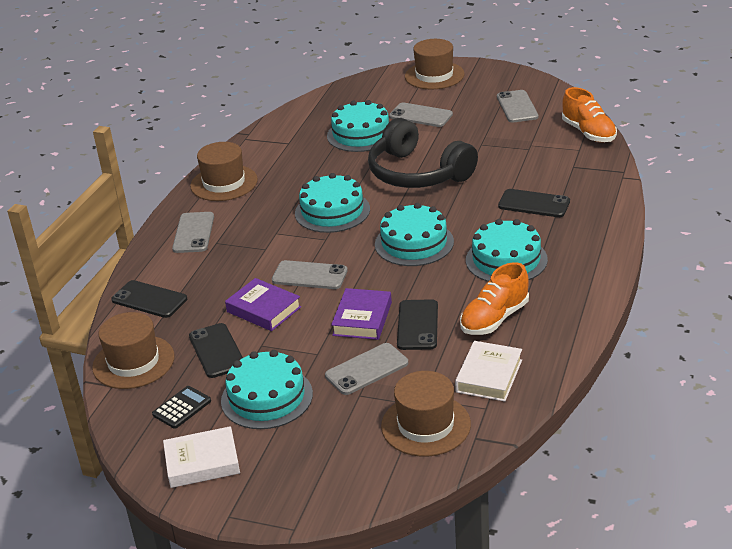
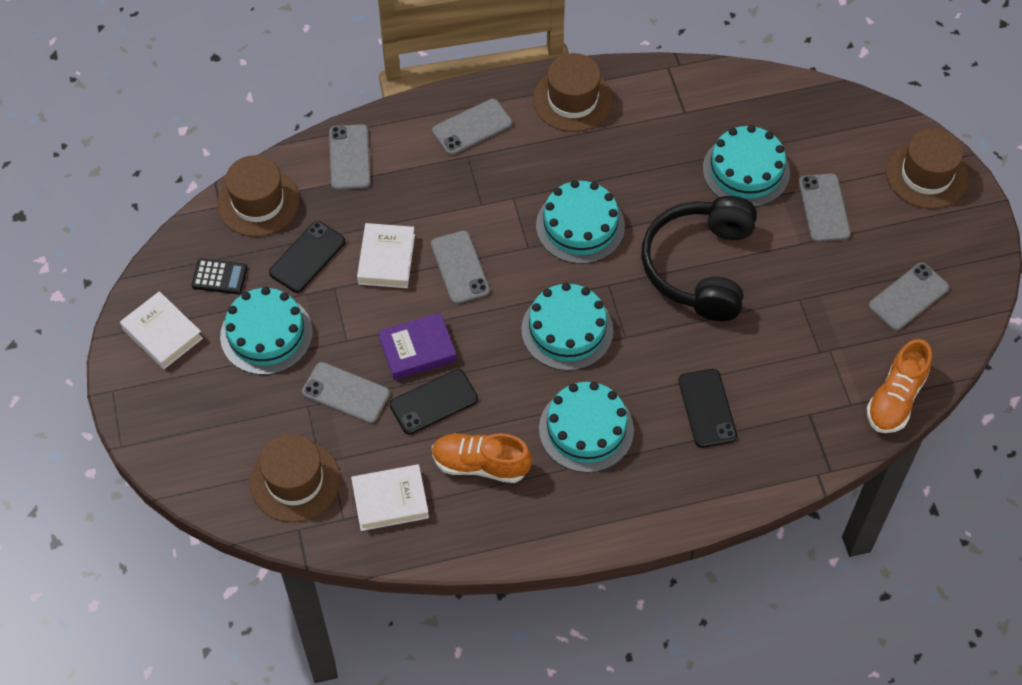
camera: 55 degrees right, 25 degrees up
(149, 299) = (349, 157): black phone -> grey phone
(264, 309) = (386, 259): purple book -> white book

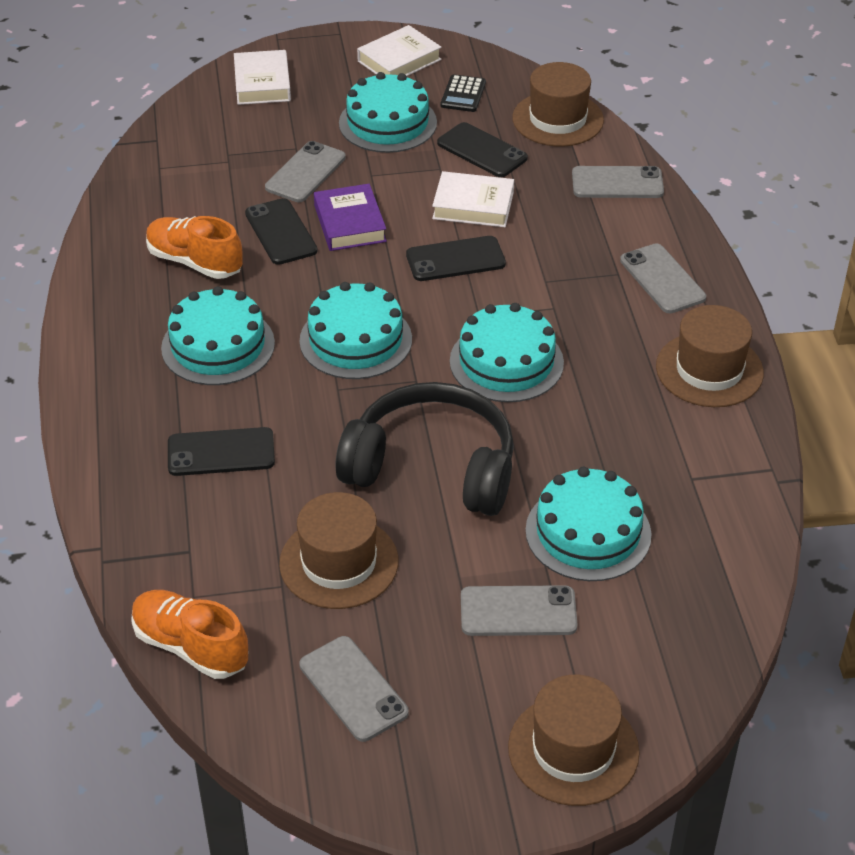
camera: 95 degrees right, 15 degrees down
(295, 481) = (211, 138): brown hat -> brown hat (339, 562)
(390, 500) = (170, 198): white book -> white book (262, 83)
(460, 267) = (455, 259): grey phone -> black phone
(480, 464) = (195, 262): orange shoe -> orange shoe turned 75 degrees counterclockwise

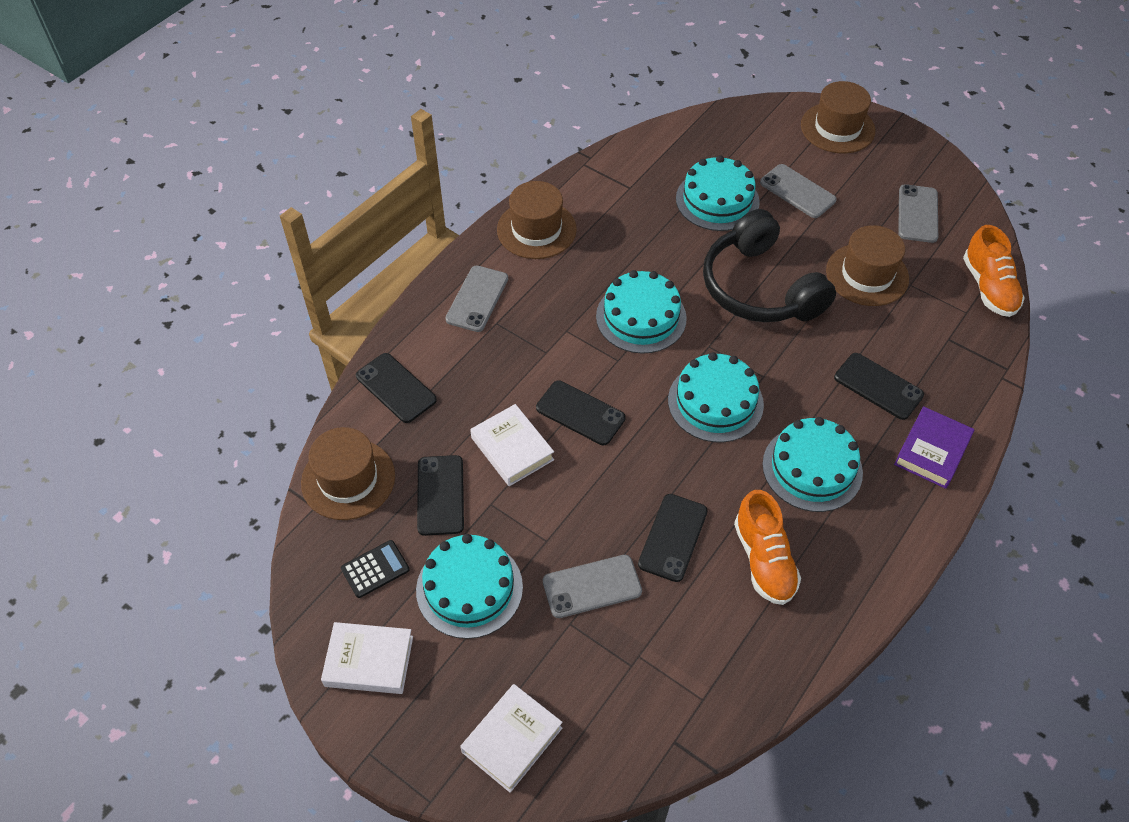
camera: 135 degrees left, 10 degrees up
(350, 223) = (615, 504): purple book -> purple book (932, 451)
(617, 183) = (396, 388): grey phone -> black phone

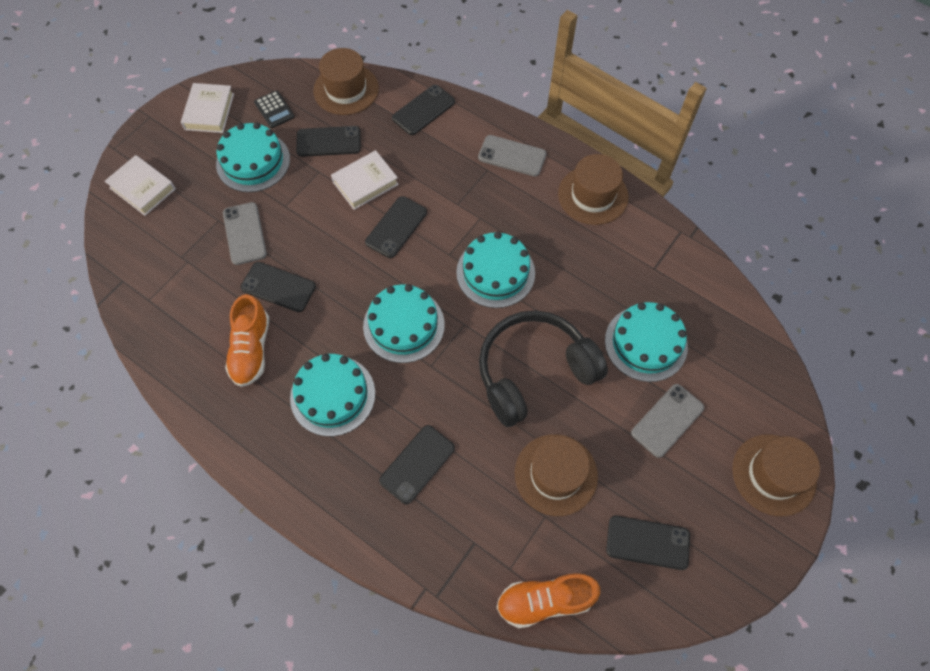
camera: 90 degrees right, 10 degrees up
(764, 560) = (251, 349): orange shoe -> orange shoe turned 75 degrees counterclockwise
(918, 214) = (647, 542): grey phone -> black phone
(932, 451) = (343, 501): purple book -> none

